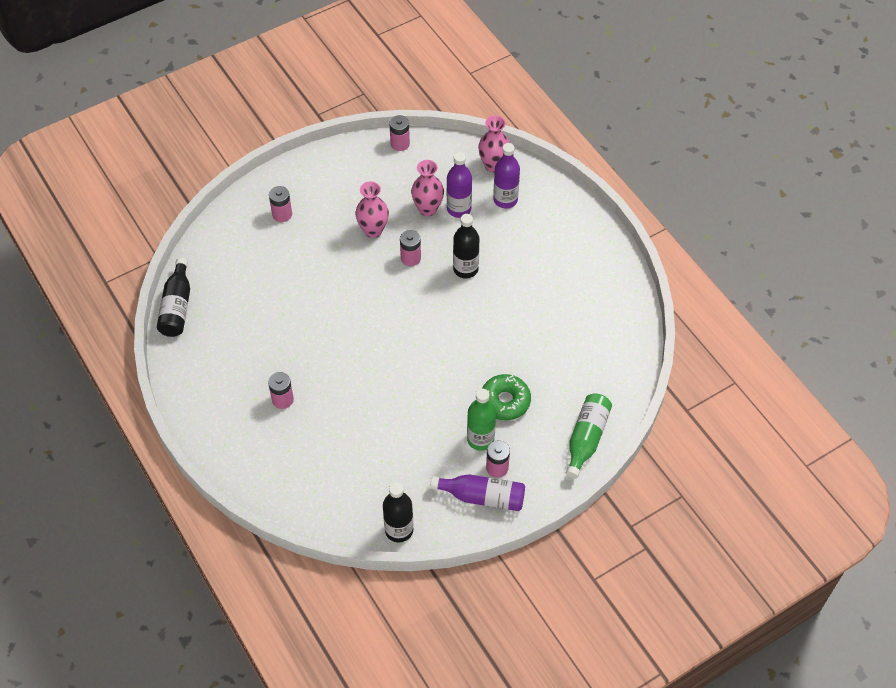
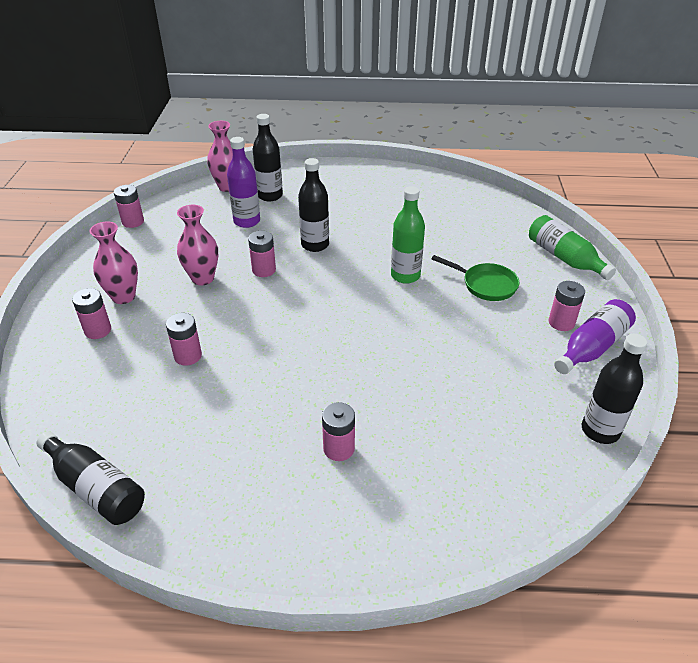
camera: 55 degrees left, 15 degrees down
(297, 276) = (188, 356): none -> pink battery
(428, 209) = (223, 237): pink vase -> pink vase (123, 296)
(480, 439) = (519, 318): green bottle -> green bottle (405, 276)
(505, 200) = (270, 196): purple bottle -> black bottle
(505, 401) = (486, 285): green donut -> green pan

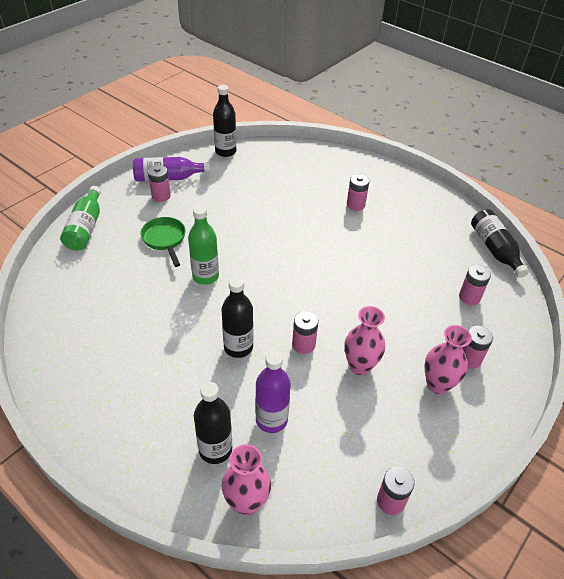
camera: 145 degrees left, 5 degrees up
(188, 356) = (409, 299): pink battery -> pink battery (469, 297)

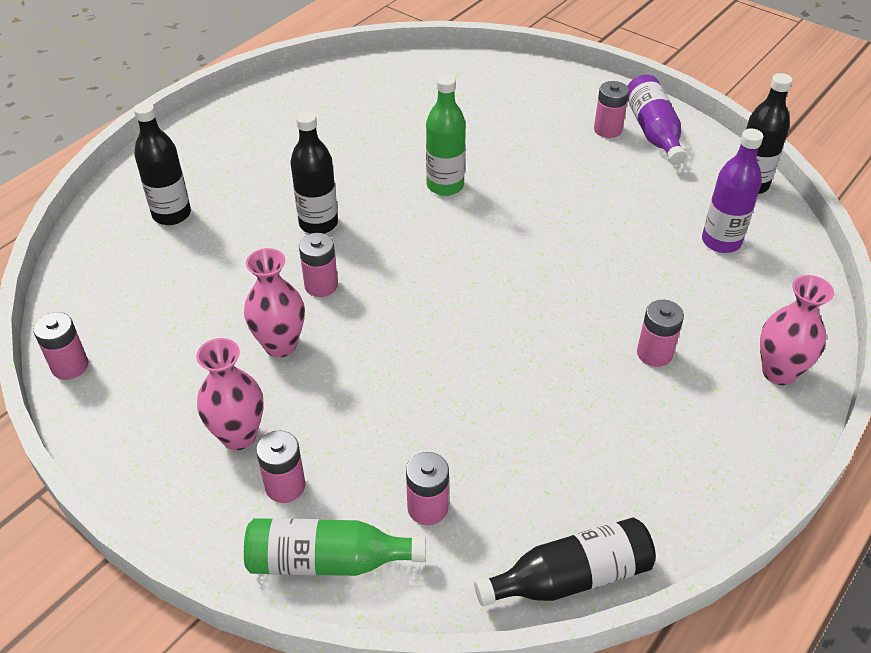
camera: 90 degrees right, 0 degrees up
(85, 227) = (523, 76): green bottle -> green bottle (327, 560)
(165, 239) = (513, 143): green pan -> none
(246, 502) = (102, 242): pink vase -> pink vase (779, 372)
(271, 420) = (204, 258): purple bottle -> purple bottle (721, 241)

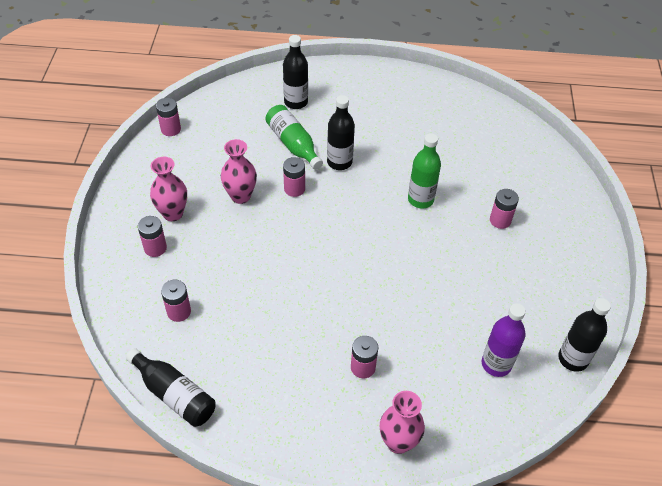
camera: 55 degrees right, 5 degrees up
(327, 560) = (123, 287): green bottle -> green bottle (293, 144)
(607, 129) = (553, 254): pink battery -> pink battery (500, 220)
(653, 131) = (576, 280): purple bottle -> none

